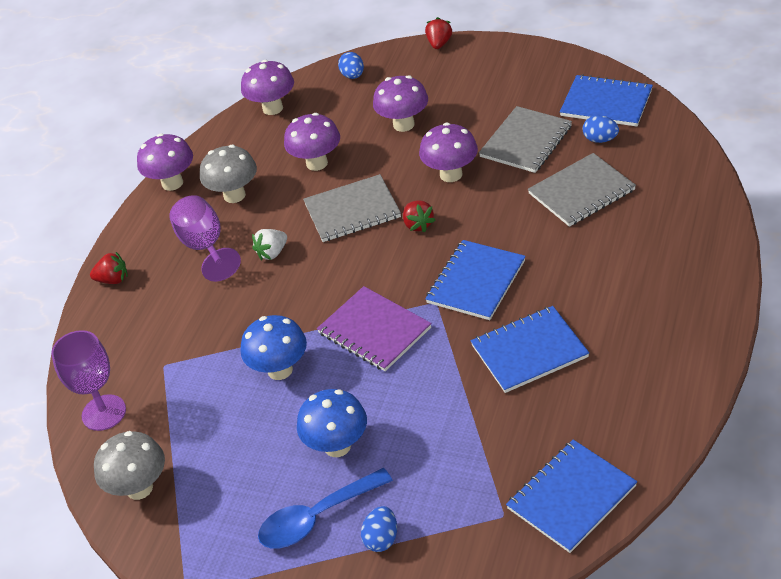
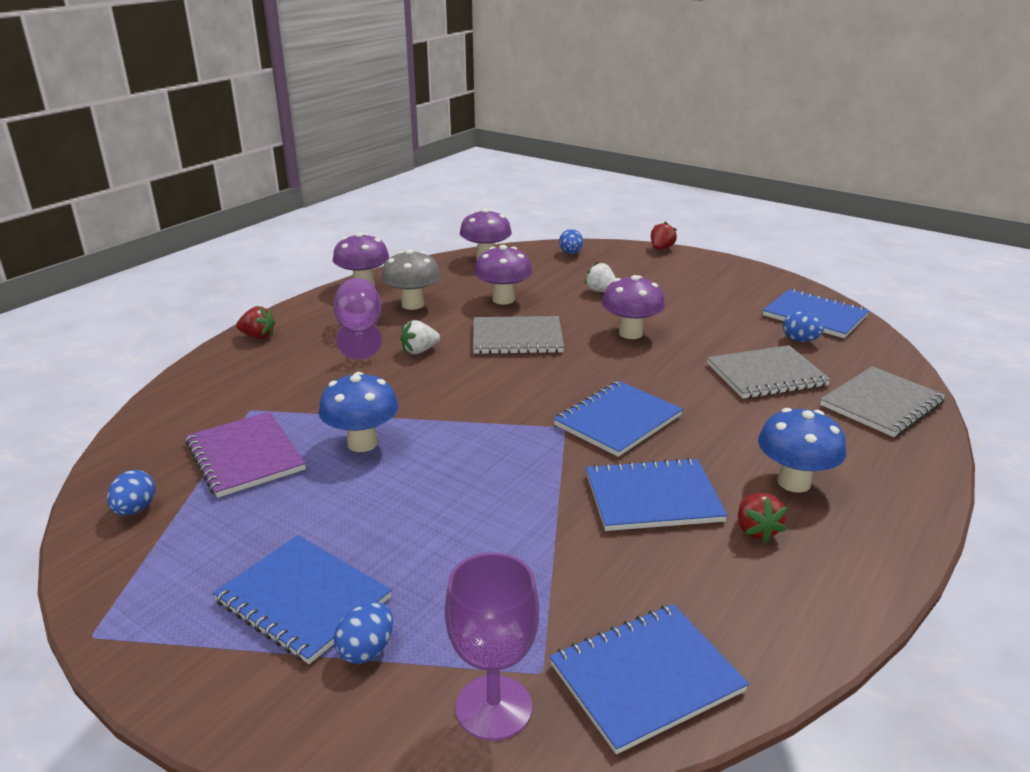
camera: 10 degrees right, 15 degrees down
(104, 413) = (160, 433): purple goblet -> purple goblet (493, 707)
(139, 488) = (135, 509): grey mushroom -> blue egg
(316, 518) = (303, 600): blue spoon -> blue notebook
(337, 446) = (377, 530): blue mushroom -> blue mushroom (794, 482)
(374, 331) = (484, 435): purple notebook -> purple notebook (245, 456)
(403, 124) = (601, 291): purple mushroom -> white strawberry
(418, 225) = (578, 362): red strawberry -> red strawberry (756, 530)
(526, 141) = (719, 326): grey notebook -> grey notebook (881, 404)

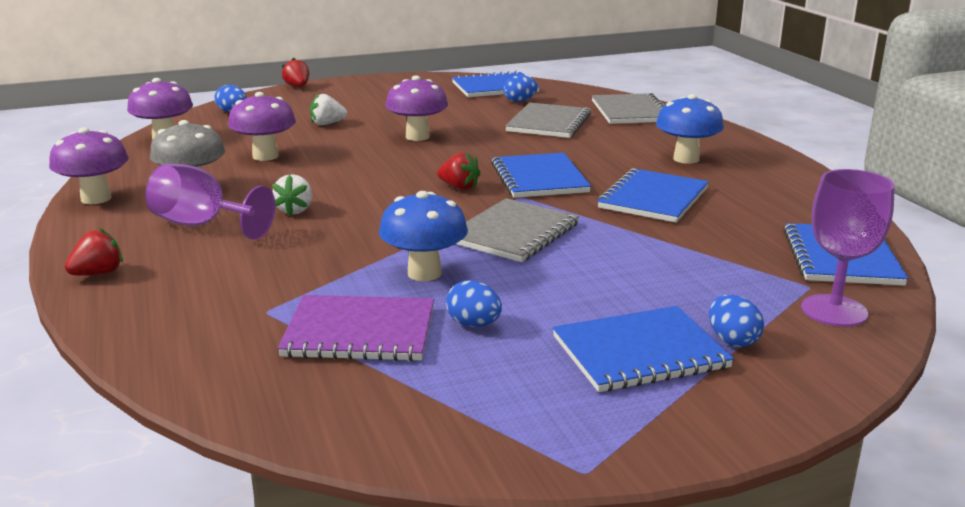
camera: 55 degrees left, 5 degrees down
(135, 509) = (377, 412): blue egg -> blue egg (473, 324)
(517, 338) = (348, 171): grey notebook -> grey notebook (513, 233)
(756, 530) = (725, 184): red strawberry -> red strawberry (459, 187)

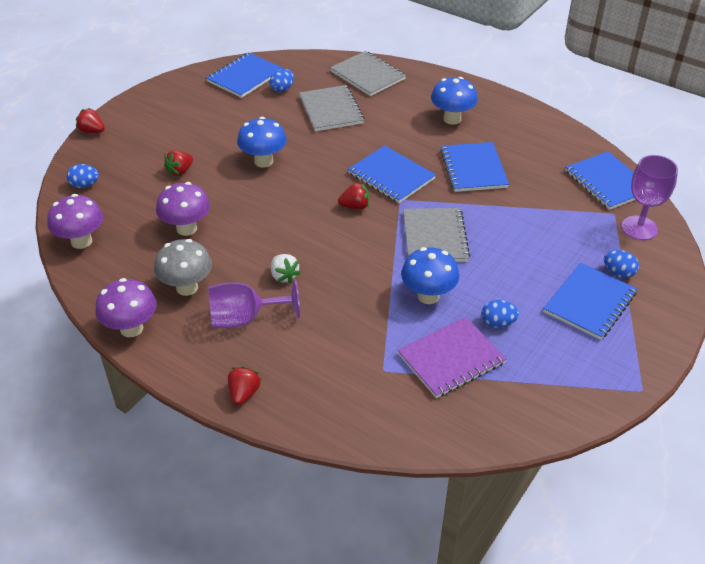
camera: 35 degrees left, 20 degrees up
(327, 124) = (180, 171): white strawberry -> red strawberry
(417, 137) = (263, 161): purple mushroom -> blue mushroom

